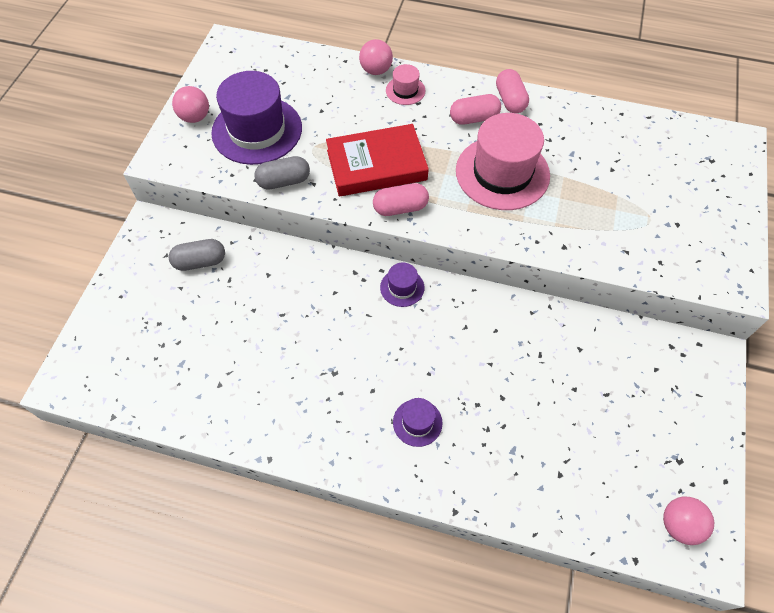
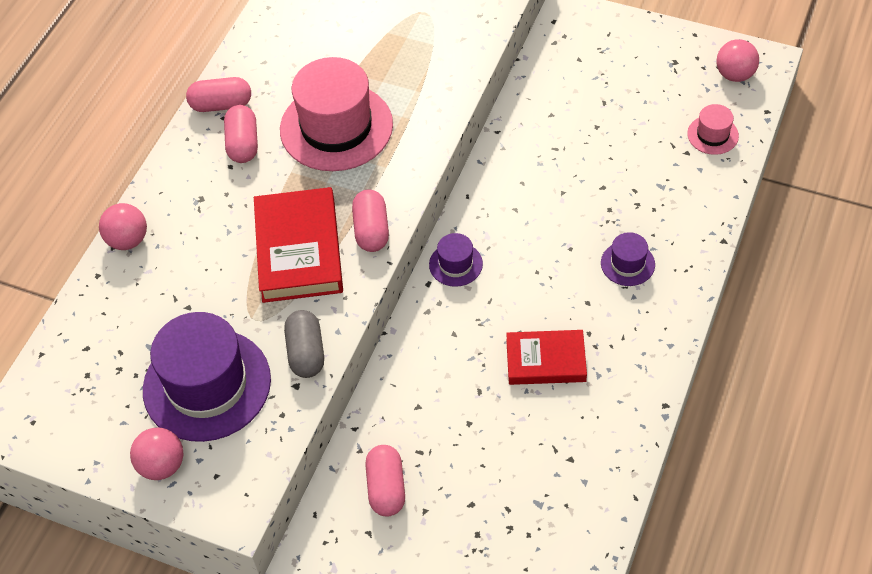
camera: 80 degrees left, 5 degrees down
(200, 262) = (386, 488): grey capsule -> pink capsule
(311, 360) = (545, 361): none -> red book
(405, 90) = (175, 210): pink hat -> pink hat (712, 135)

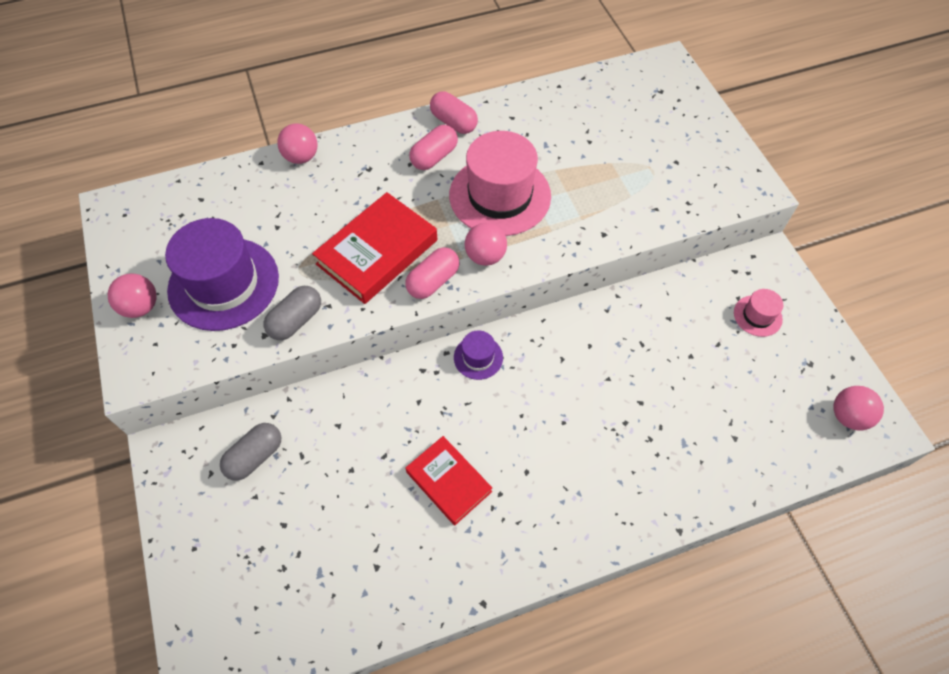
camera: 45 degrees right, 5 degrees up
(386, 179) = (485, 256): none -> pink ball
(386, 488) = (255, 456): pink capsule -> grey capsule
(627, 264) = (588, 474): purple hat -> none
(712, 135) = (772, 444): pink hat -> pink hat (757, 316)

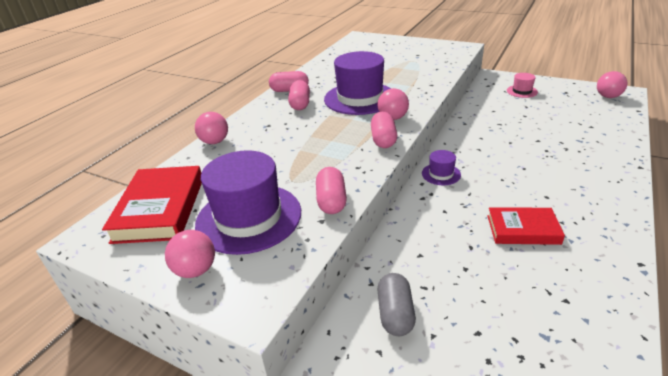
camera: 40 degrees left, 25 degrees down
(296, 320) = (331, 201): grey capsule -> pink capsule
(377, 252) = (331, 148): red book -> red book (160, 209)
(500, 195) = (360, 98): pink hat -> purple hat

